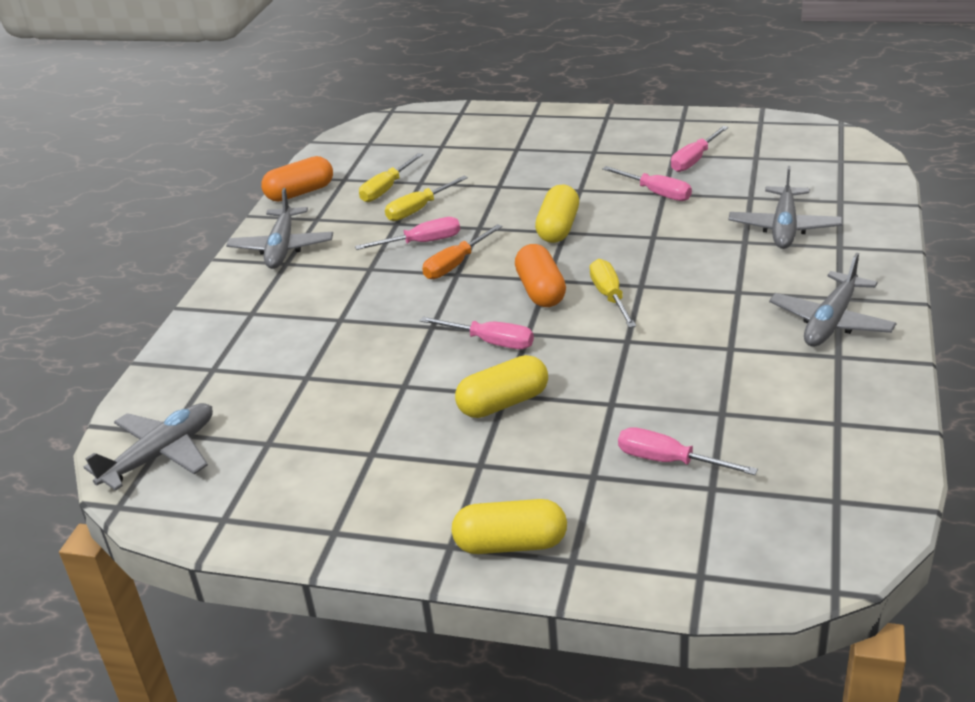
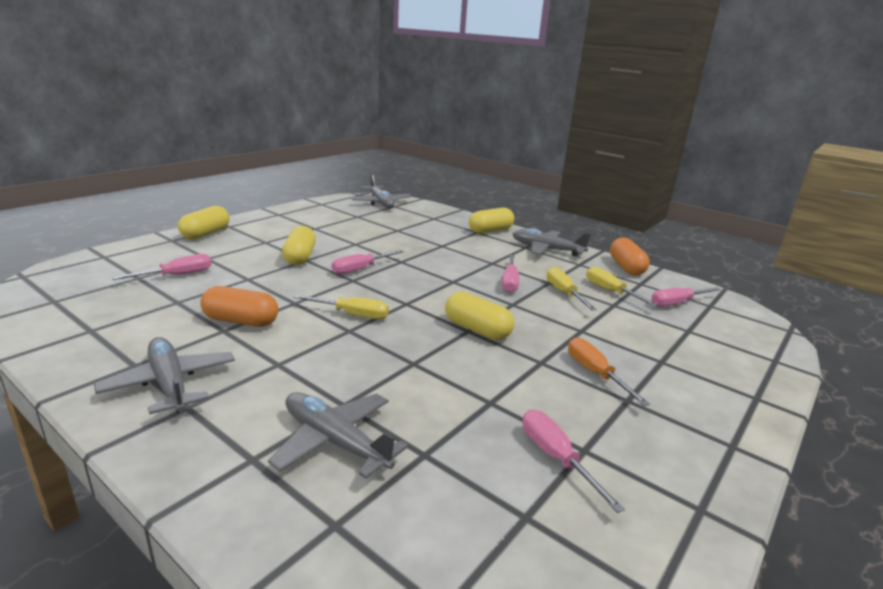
camera: 110 degrees right, 10 degrees down
(236, 304) = (490, 231): none -> yellow capsule
(455, 264) = (466, 283): orange screwdriver -> orange screwdriver (595, 373)
(540, 291) = (394, 297): orange capsule -> orange capsule (241, 321)
(656, 193) = (494, 397): pink screwdriver -> pink screwdriver (677, 303)

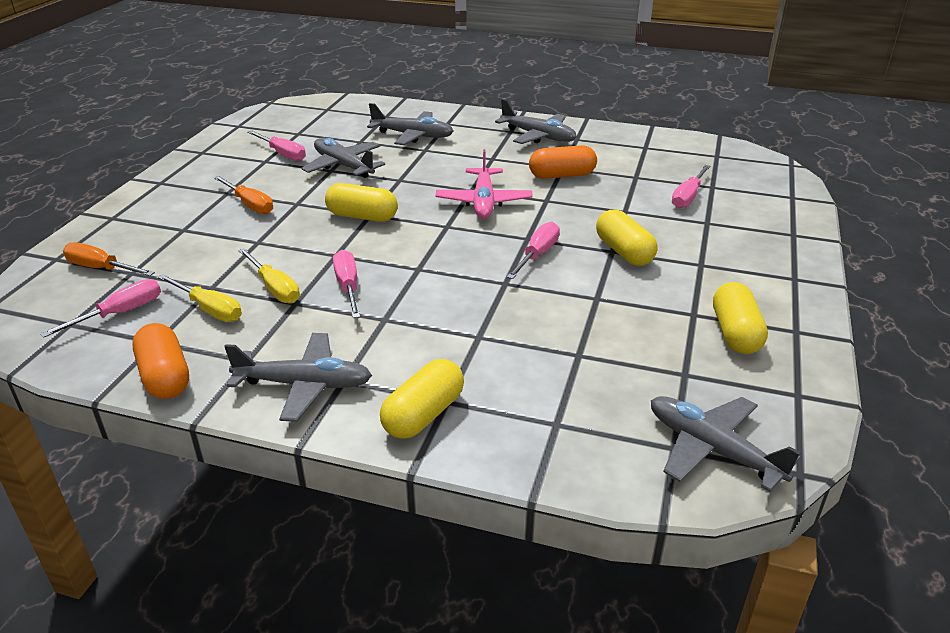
camera: 160 degrees right, 10 degrees up
(206, 234) = (785, 255): yellow capsule -> yellow capsule (735, 333)
(352, 314) = (484, 202): yellow screwdriver -> pink plane
(471, 404) = (343, 166): none -> grey plane
(719, 340) = (101, 268): none -> orange screwdriver

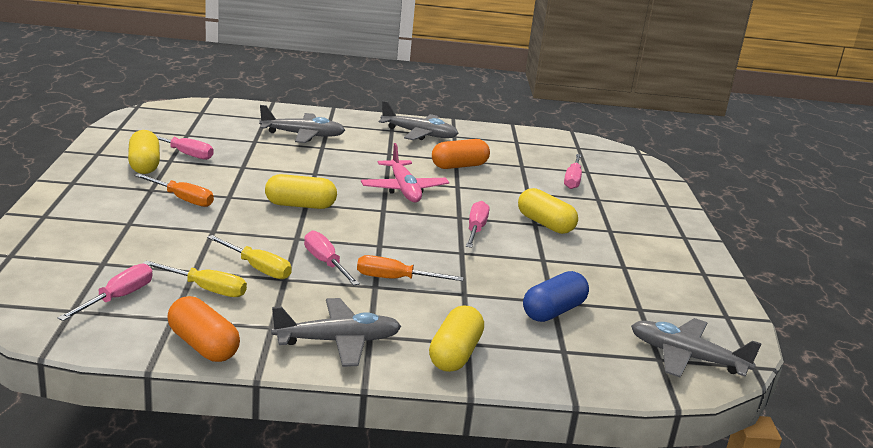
camera: 20 degrees left, 10 degrees down
(101, 268) = (68, 261): orange screwdriver -> orange screwdriver (395, 279)
(343, 166) = (253, 163): grey plane -> none
(572, 368) = (553, 311): none -> blue capsule
(735, 333) = (661, 278): yellow capsule -> yellow capsule (144, 165)

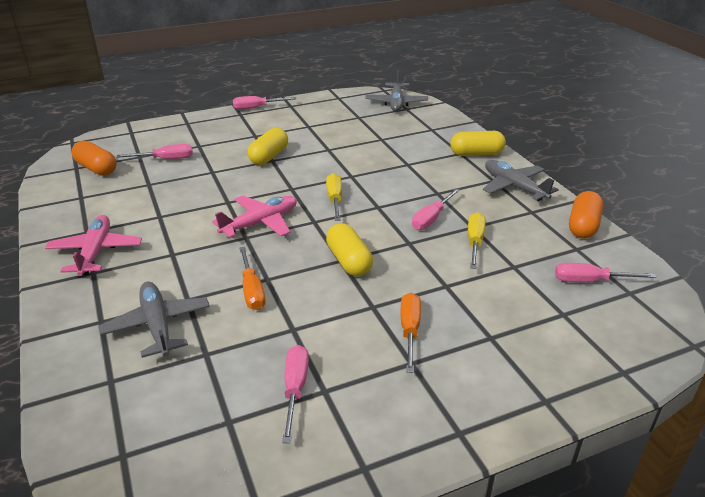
camera: 110 degrees left, 10 degrees up
(144, 165) = (357, 403): yellow capsule -> none
(206, 289) = (528, 251): yellow screwdriver -> yellow screwdriver (334, 199)
(395, 279) = (419, 188): orange screwdriver -> orange screwdriver (252, 290)
(419, 134) = (95, 252): grey plane -> pink plane
(459, 166) = (177, 211): orange capsule -> orange capsule (96, 168)
(475, 229) = (307, 178): pink screwdriver -> pink screwdriver (257, 108)
(553, 311) = (393, 137): blue capsule -> none

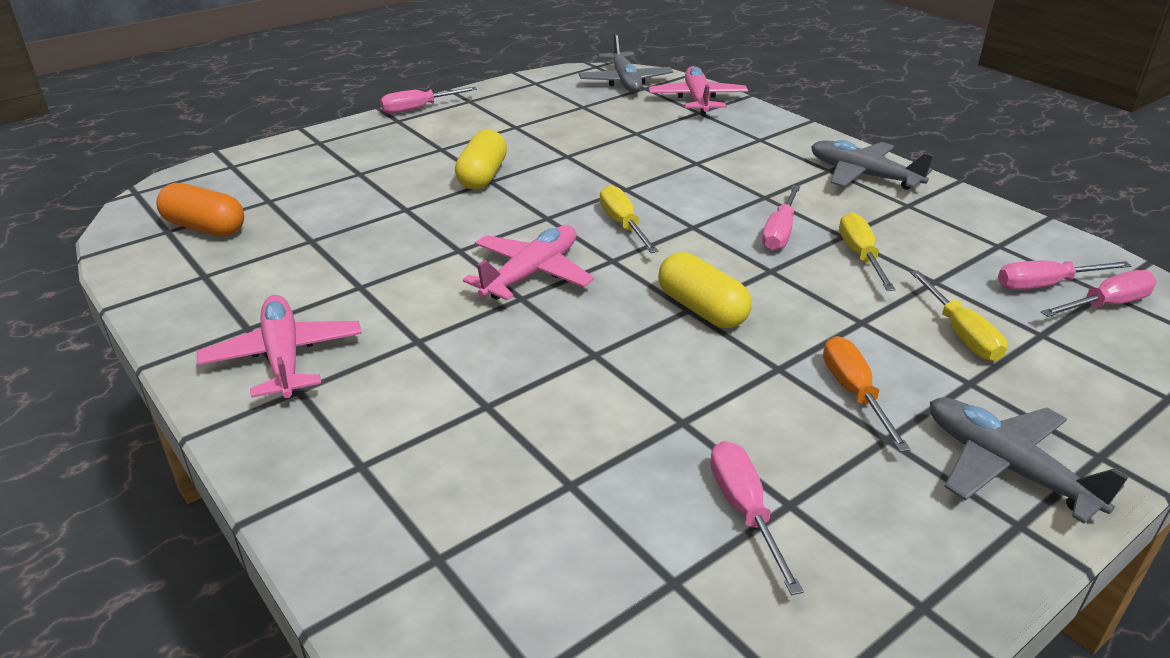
camera: 15 degrees left, 0 degrees up
(157, 325) = (462, 454): grey plane -> grey plane (1005, 467)
(166, 159) = (316, 199): pink screwdriver -> pink screwdriver (1106, 305)
(252, 290) = (582, 375): orange screwdriver -> none
(436, 121) = (697, 100): none -> pink plane
(476, 154) = (782, 137): yellow capsule -> none
(507, 304) = (960, 333): none -> yellow screwdriver
(583, 226) = (986, 214): orange capsule -> none

